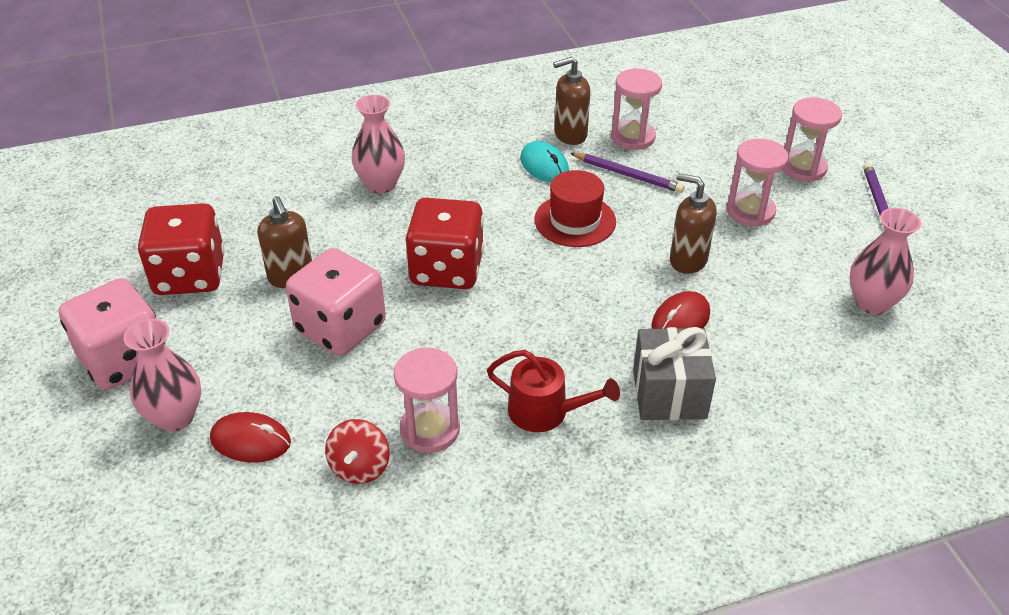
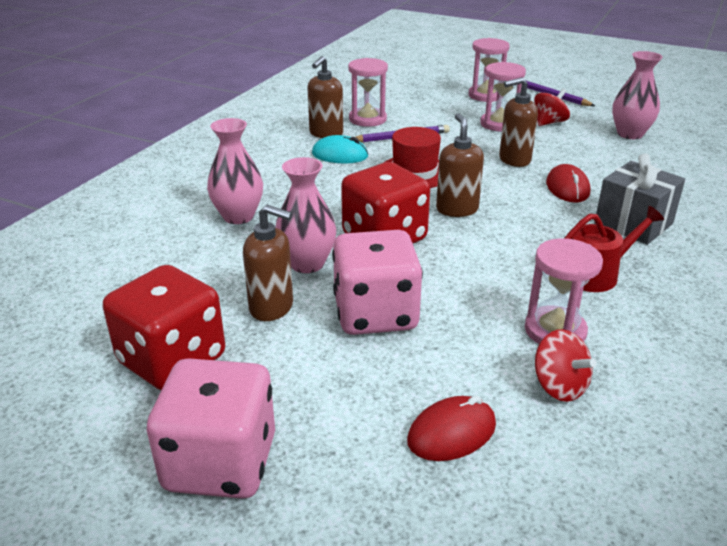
camera: 45 degrees left, 10 degrees down
(175, 417) = (355, 467): pink vase -> pink vase (307, 264)
(545, 279) = (457, 209): none -> brown soap dispenser
(807, 238) = (549, 122): none -> red spinning top

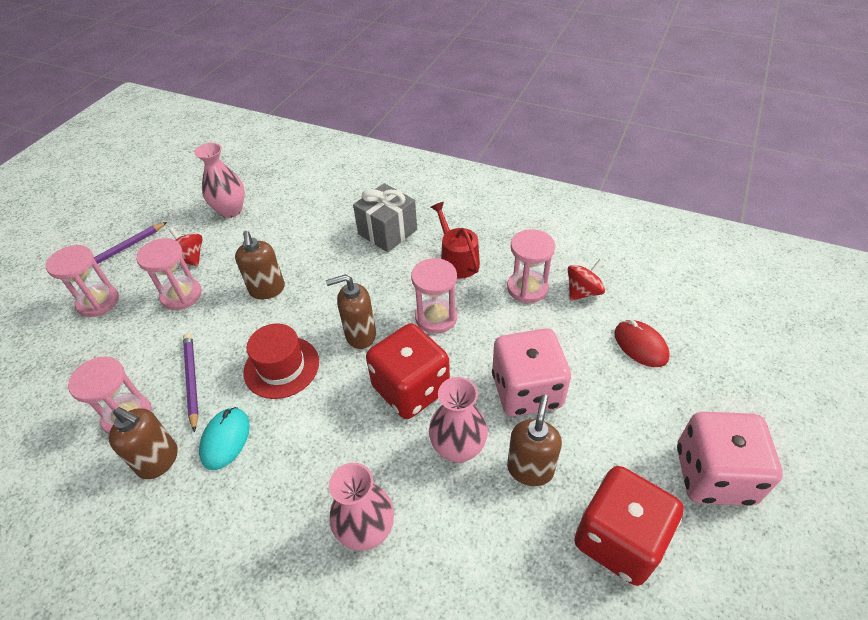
camera: 90 degrees left, 15 degrees up
(488, 255) = (436, 317): none -> pink hourglass
(567, 188) = (327, 260): red mouse -> none

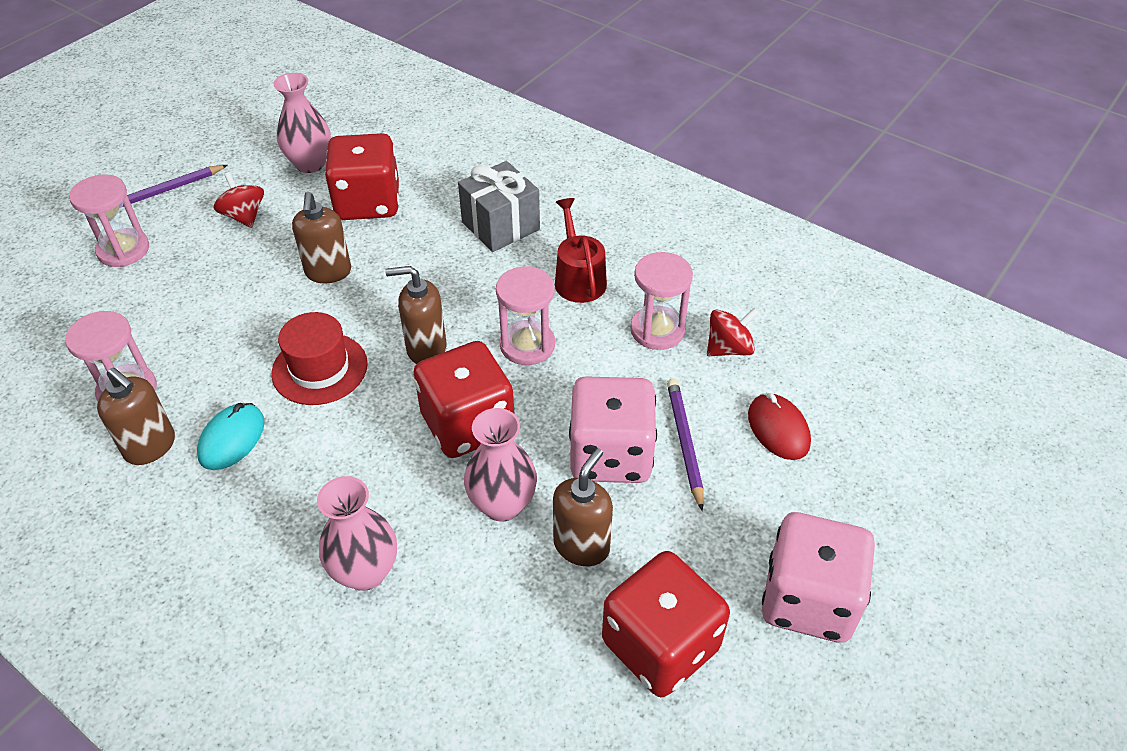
camera: 10 degrees right, 0 degrees up
(181, 295) = (223, 260): pink hourglass -> none
(192, 380) = (210, 364): purple pencil -> purple pencil (684, 443)
(283, 232) = (368, 203): none -> red dice

